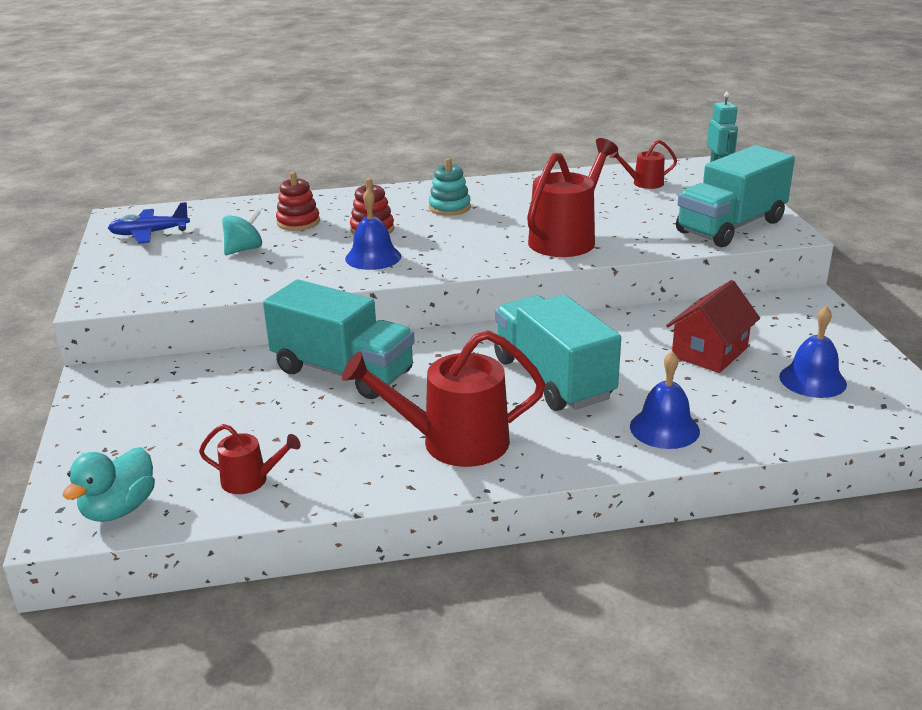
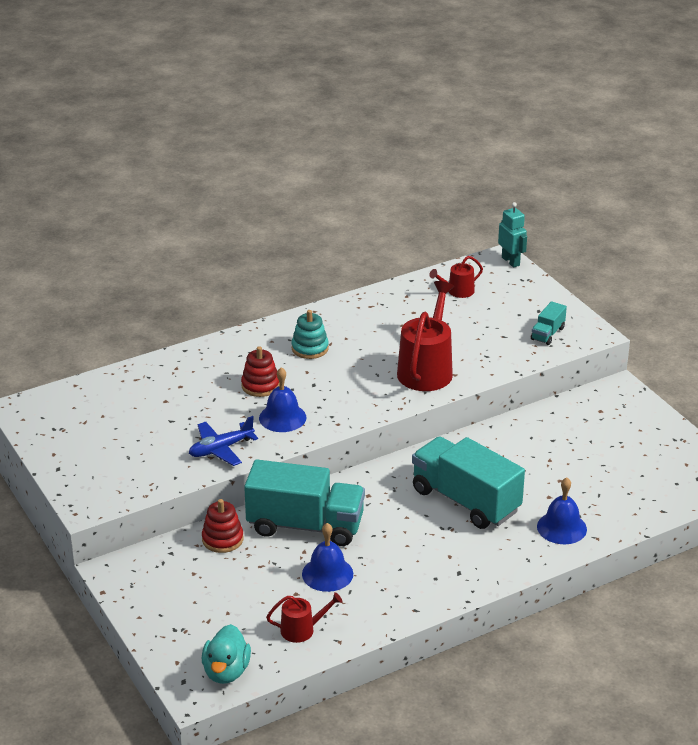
camera: 20 degrees left, 5 degrees up
(149, 233) = (67, 424): blue plane -> blue plane (221, 449)
(244, 249) = (167, 428): turquoise spinning top -> none
(298, 222) = (190, 388): red stacking toy -> red stacking toy (222, 539)
(454, 442) = (425, 569): red watering can -> none
(709, 352) = (566, 454): red house -> none
(731, 227) = (547, 334): turquoise truck -> turquoise truck, size x0.45
(812, 380) = (645, 466): blue bell -> blue bell (327, 574)

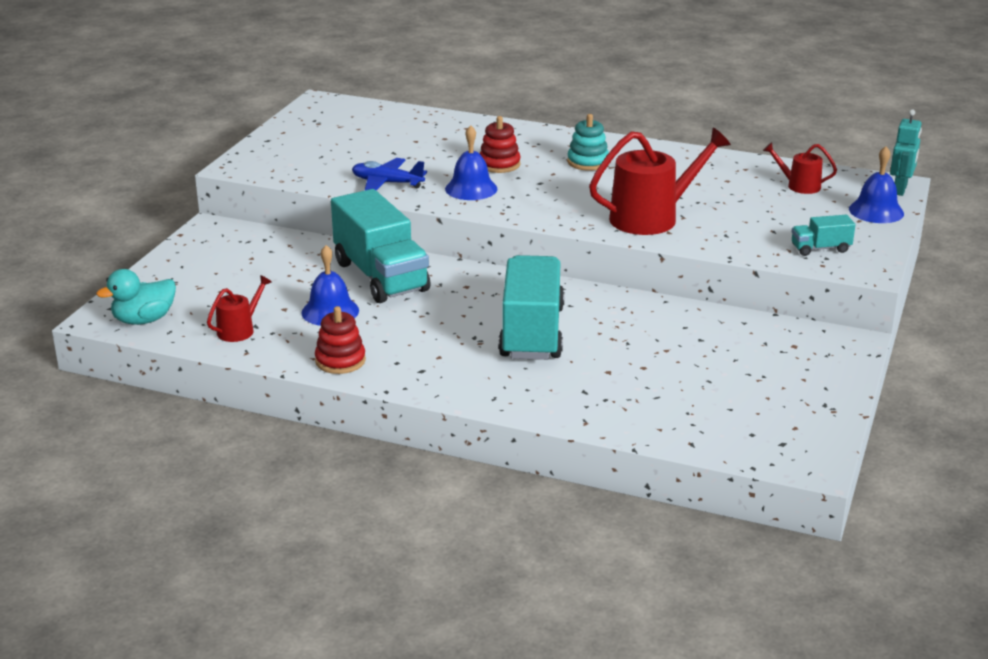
camera: 50 degrees right, 5 degrees down
(222, 539) = (311, 251): red stacking toy -> red stacking toy (340, 361)
(302, 630) = (239, 330): red watering can -> red watering can turned 90 degrees counterclockwise
(561, 527) = (570, 397): blue bell -> blue bell (876, 211)

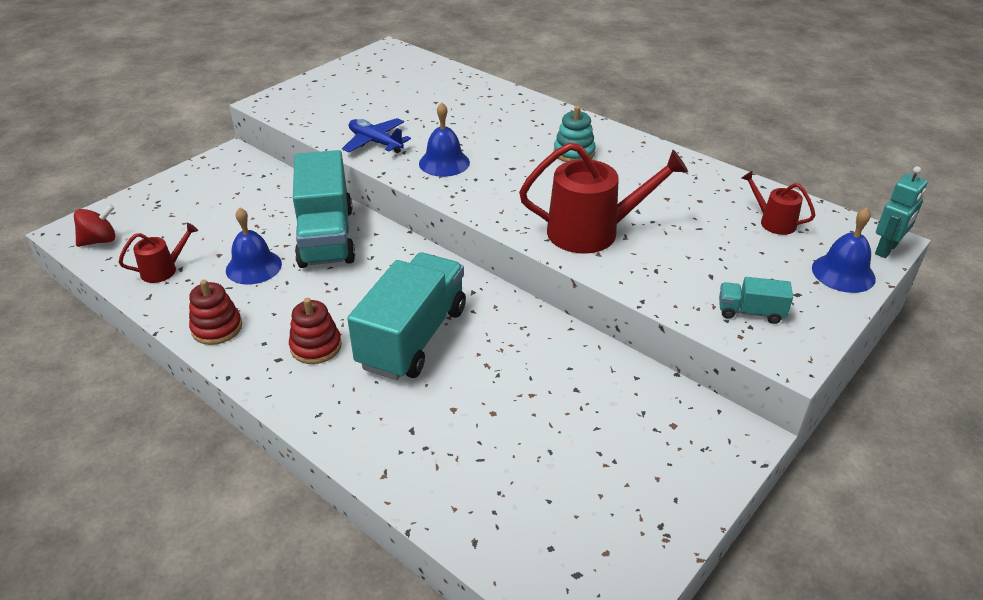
camera: 20 degrees right, 10 degrees up
(144, 320) = (100, 241): turquoise duck -> red spinning top
(499, 164) = (489, 140): red stacking toy -> red stacking toy (316, 346)

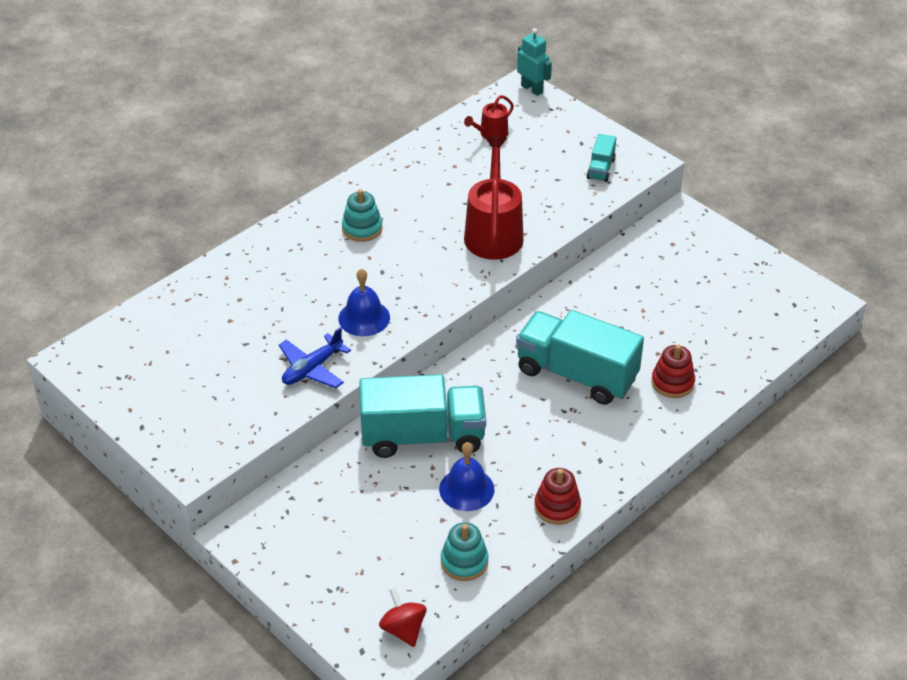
camera: 85 degrees left, 5 degrees up
(163, 270) = (464, 562): red watering can -> turquoise stacking toy
(316, 346) = (585, 436): red stacking toy -> red stacking toy (672, 382)
(843, 273) = (558, 116): blue bell -> none

